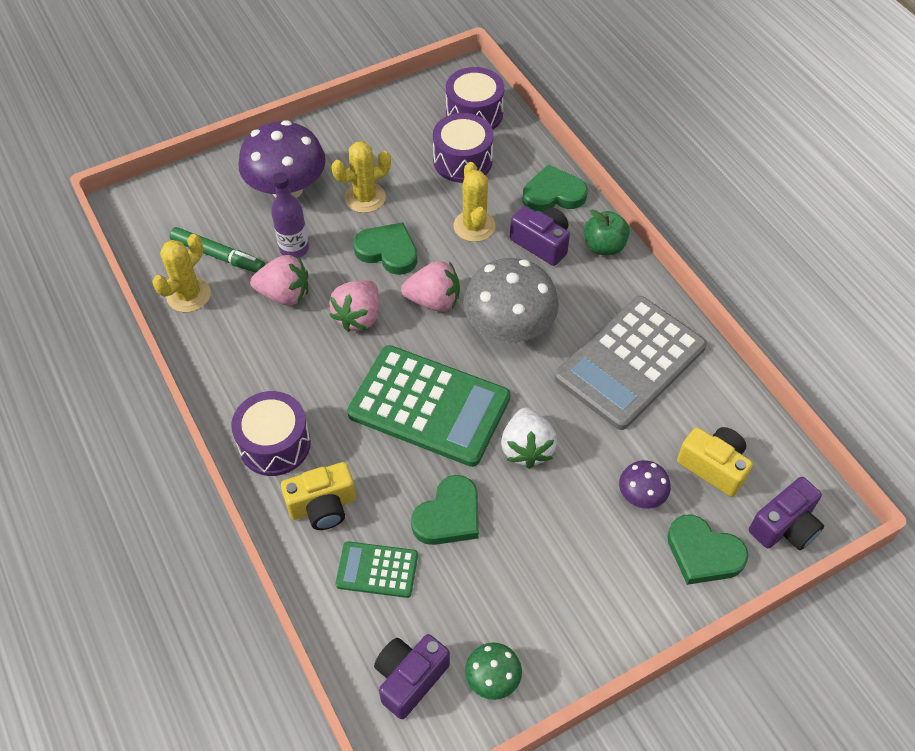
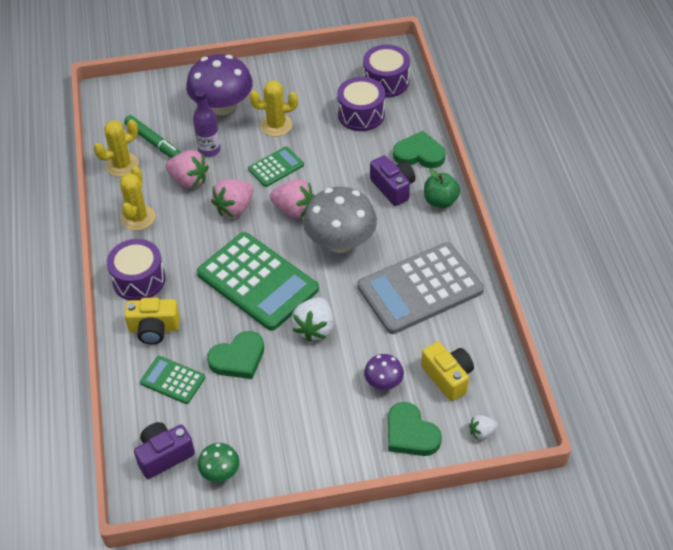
camera: 20 degrees right, 5 degrees down
(388, 251) = (276, 167): green heart -> green calculator
(474, 226) = (348, 164): yellow cactus -> yellow cactus (138, 218)
(784, 526) = (482, 432): purple camera -> white strawberry

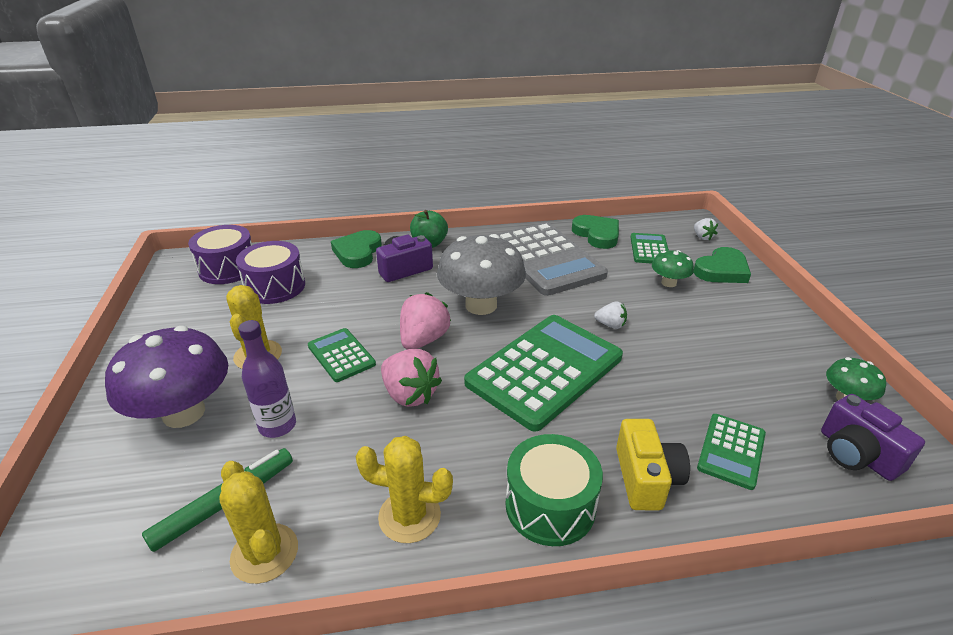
camera: 90 degrees left, 15 degrees down
(139, 279) = (550, 505): purple drum -> green drum
(189, 180) = (338, 449): pink strawberry -> none
(238, 358) = (672, 386): green heart -> green heart (597, 234)
(314, 328) = (610, 325): white strawberry -> white strawberry, size x0.55
(383, 382) = (668, 283): purple mushroom -> green mushroom
(448, 377) = (649, 249): yellow camera -> green calculator

